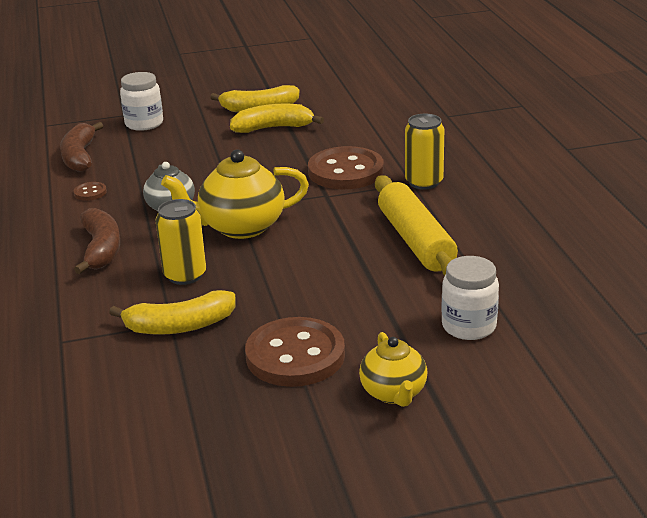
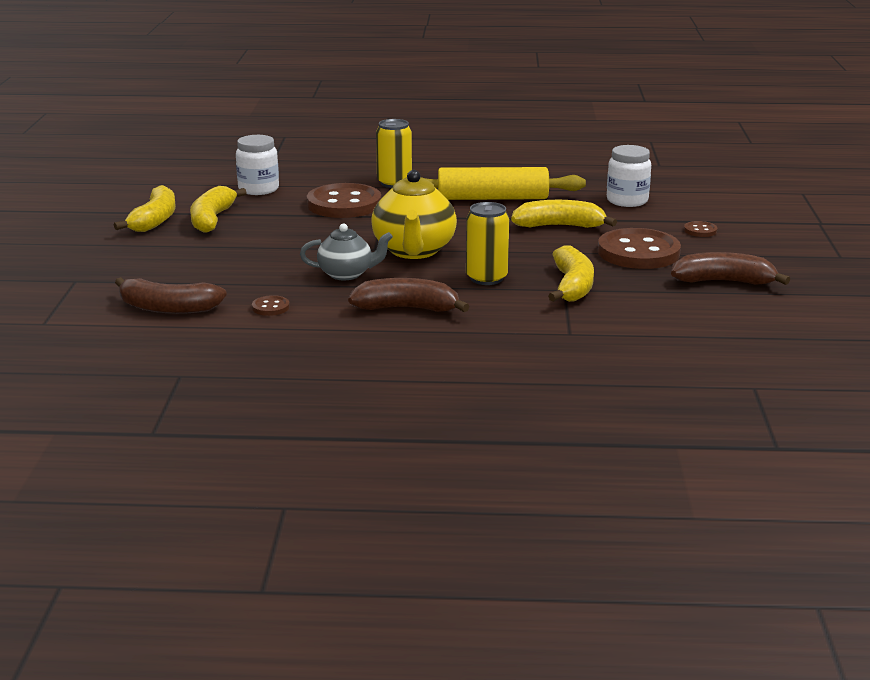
camera: 75 degrees left, 5 degrees down
(144, 123) = (118, 272): white jar -> white jar (258, 189)
(227, 427) = (724, 281): none -> brown banana
(352, 293) = (559, 226): none -> yellow banana
(394, 393) = (700, 230): yellow teapot -> brown button

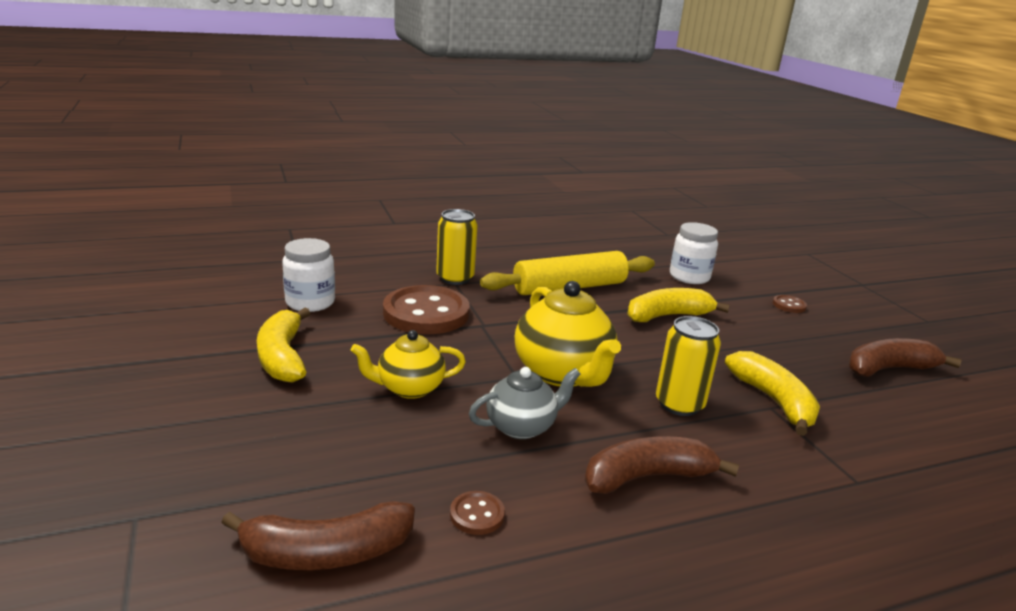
camera: 25 degrees left, 0 degrees up
(155, 220) = (203, 369): yellow banana -> none
(286, 245) = (409, 388): none -> yellow teapot
(638, 252) = (774, 341): brown button -> none

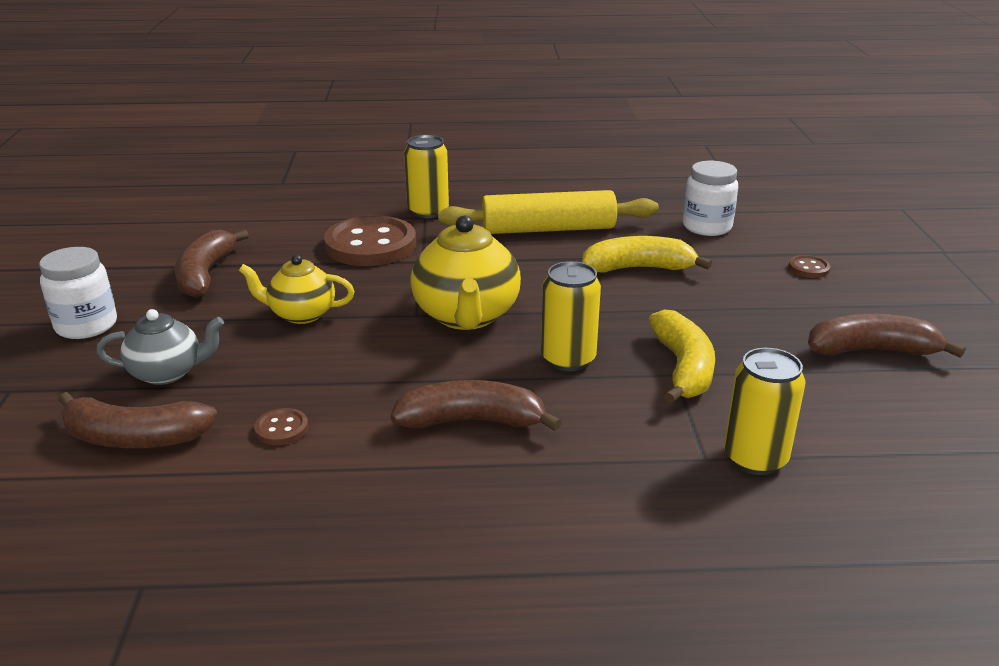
camera: 20 degrees right, 5 degrees up
(282, 357) = (205, 275): yellow banana -> brown banana
(310, 302) = (265, 226): white jar -> white jar (86, 326)
(522, 426) = (383, 360): grey teapot -> grey teapot (167, 373)
(893, 476) = (755, 458): none -> yellow can

